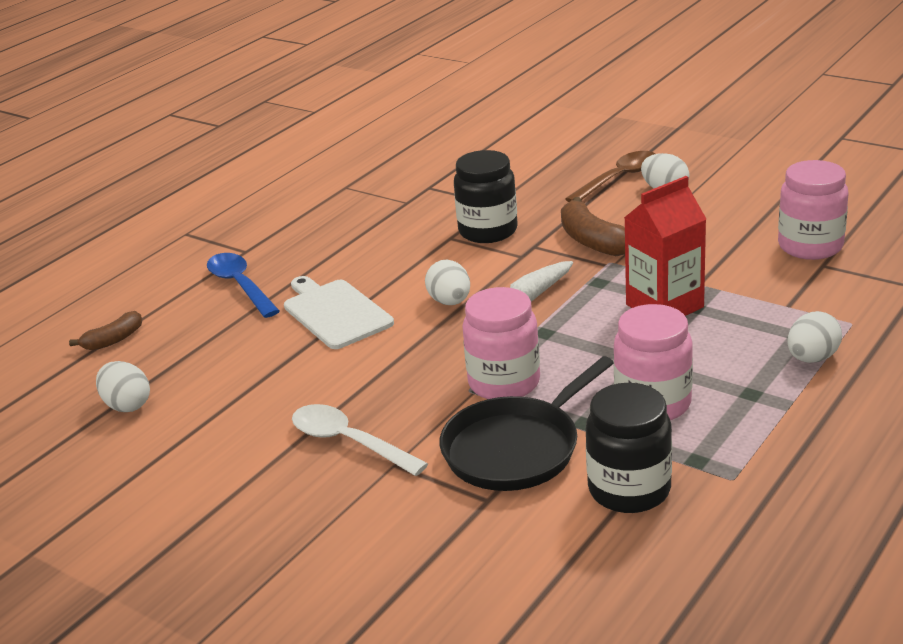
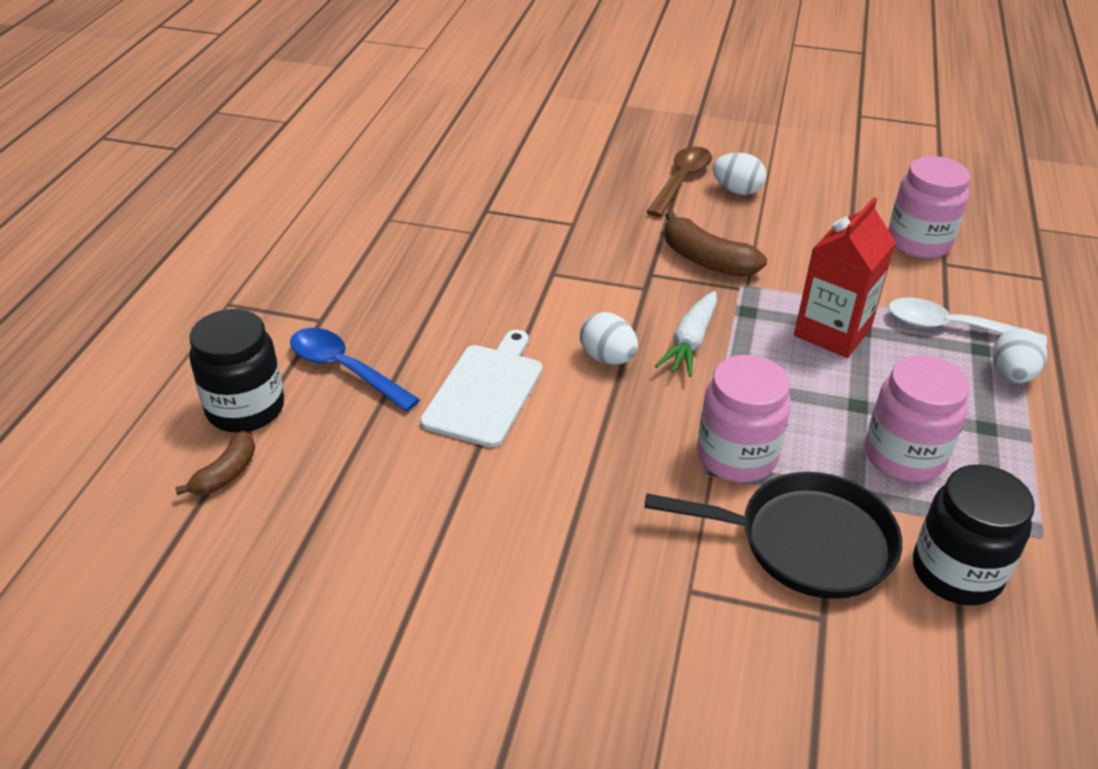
camera: 25 degrees left, 10 degrees up
(127, 405) = (305, 569): white egg -> none
(335, 312) = (485, 391): white cutting board -> white cutting board turned 75 degrees clockwise
(349, 442) = (618, 570): white spoon -> white spoon (951, 328)
(488, 231) = (588, 260): black jar -> black jar (245, 409)
(516, 449) = (807, 542): black pan -> black pan turned 105 degrees counterclockwise

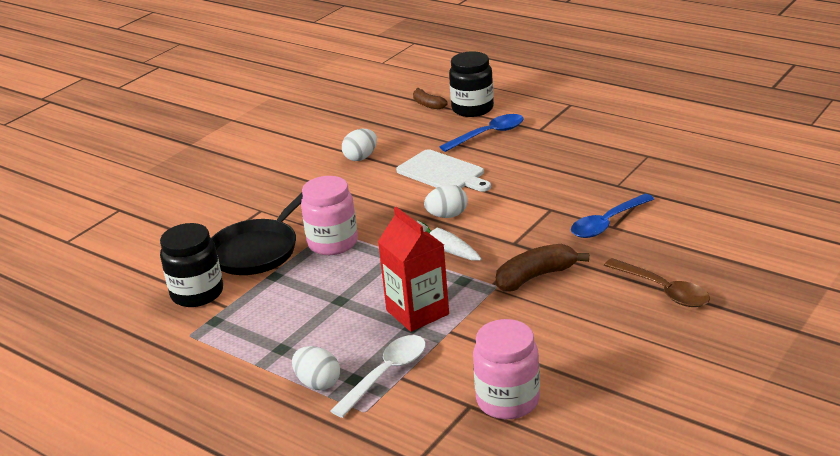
camera: 115 degrees right, 10 degrees down
(568, 228) = (607, 223): none -> blue spoon
(737, 191) = (636, 317): white egg -> white egg (361, 157)
(904, 456) = (285, 304): pink jar -> none

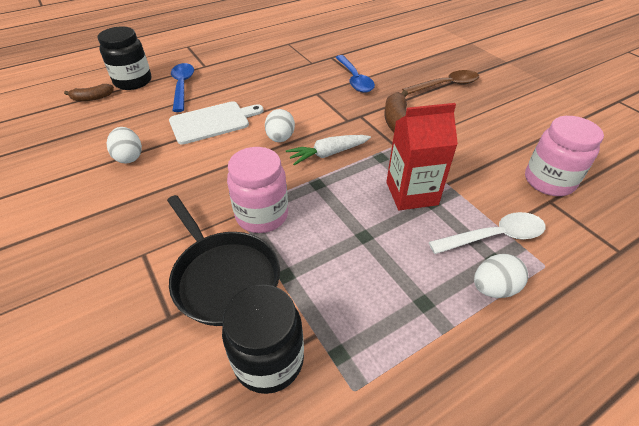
camera: 70 degrees left, 15 degrees up
(386, 374) = (494, 236): white spoon -> white spoon turned 105 degrees clockwise

